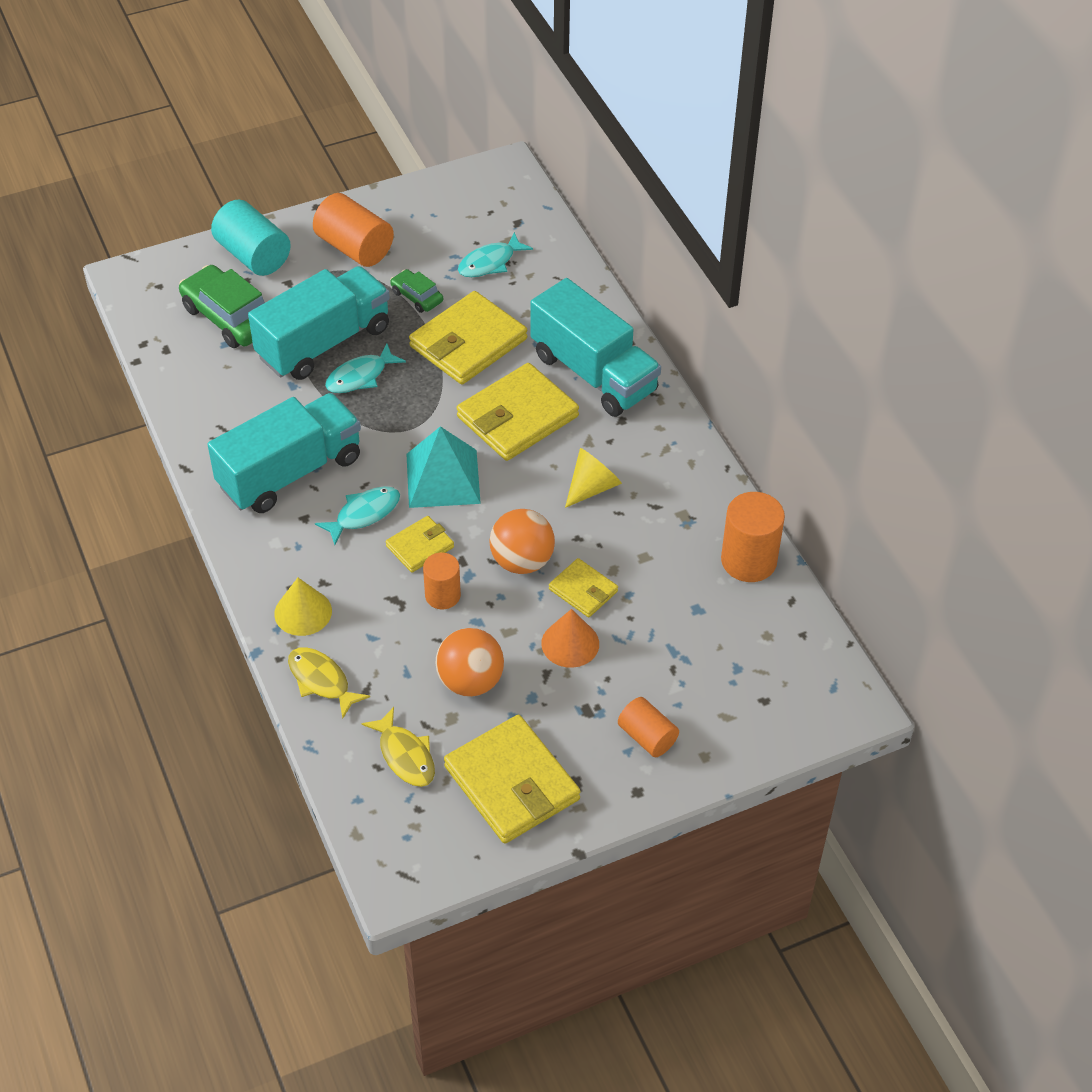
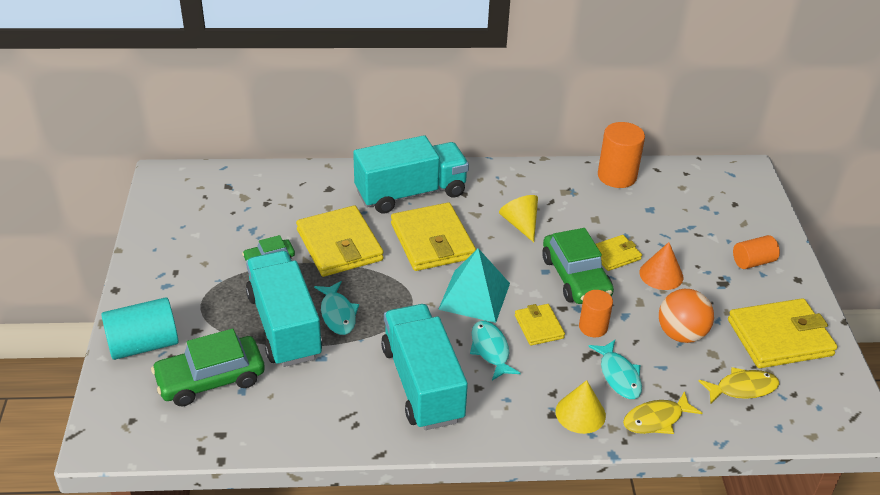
camera: 70 degrees left, 10 degrees down
(354, 248) = (185, 279): orange cylinder -> none
(490, 263) = (261, 211): turquoise fish -> turquoise fish (619, 376)
(522, 561) = (576, 277): orange ball -> green car

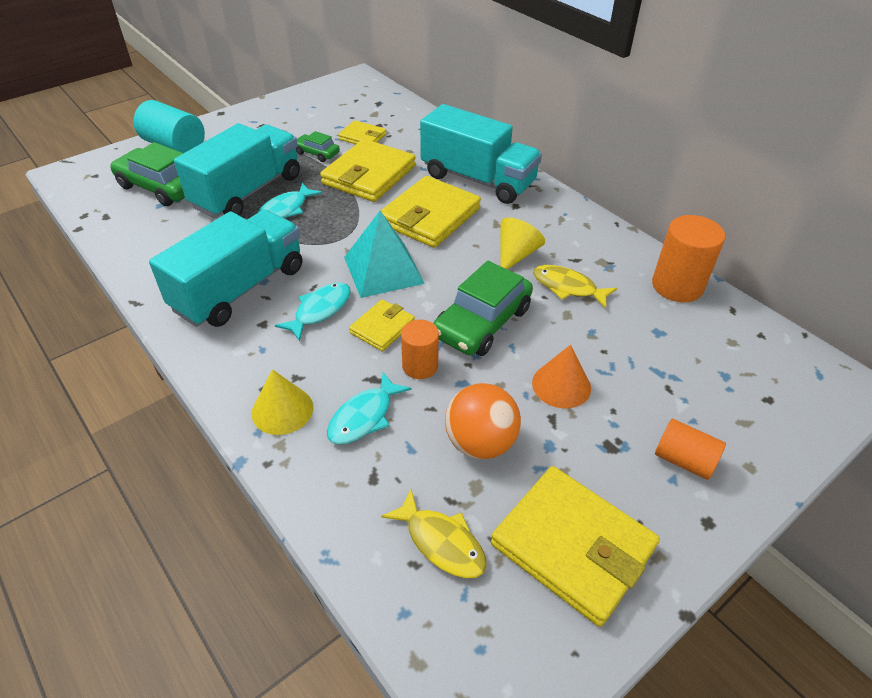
camera: 55 degrees right, 5 degrees up
(615, 255) = (549, 336): yellow wallet -> yellow wallet (362, 137)
(656, 419) = (321, 477): yellow fish -> yellow fish (568, 287)

